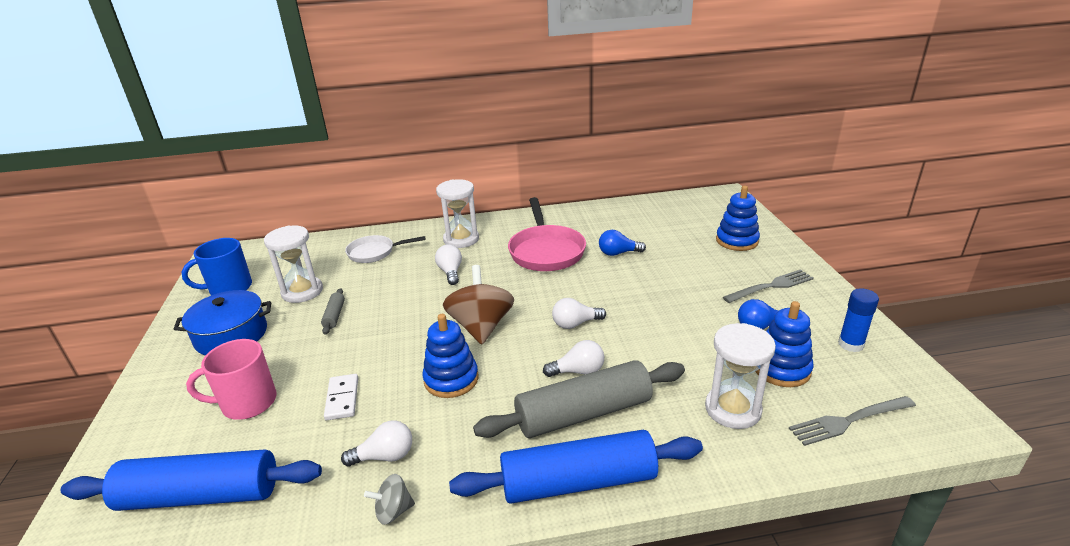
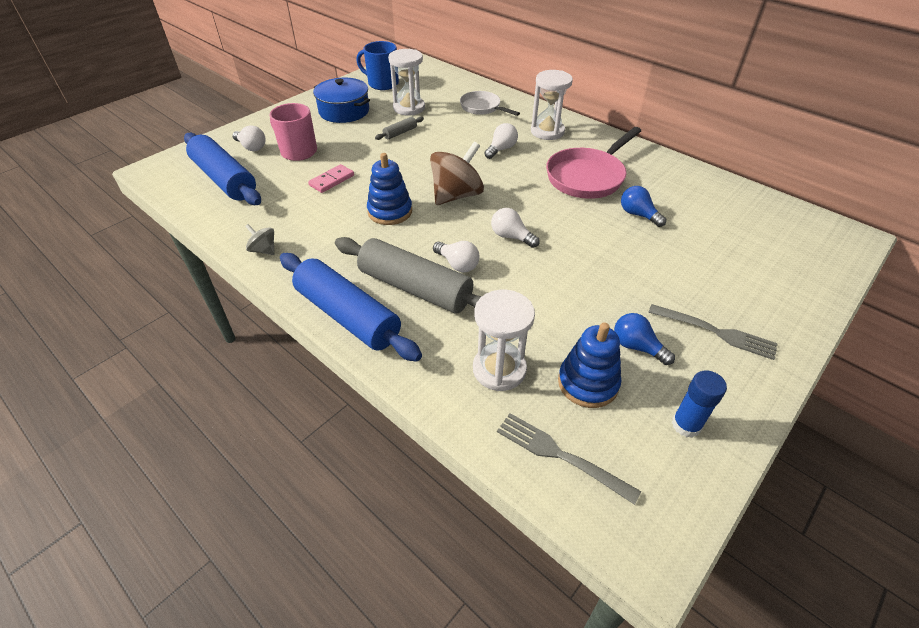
camera: 50 degrees right, 15 degrees up
(342, 399) = (332, 180): white domino -> pink domino
(385, 456) = (301, 223): white light bulb -> white light bulb (251, 147)
(737, 241) = (768, 278): blue stacking toy -> none

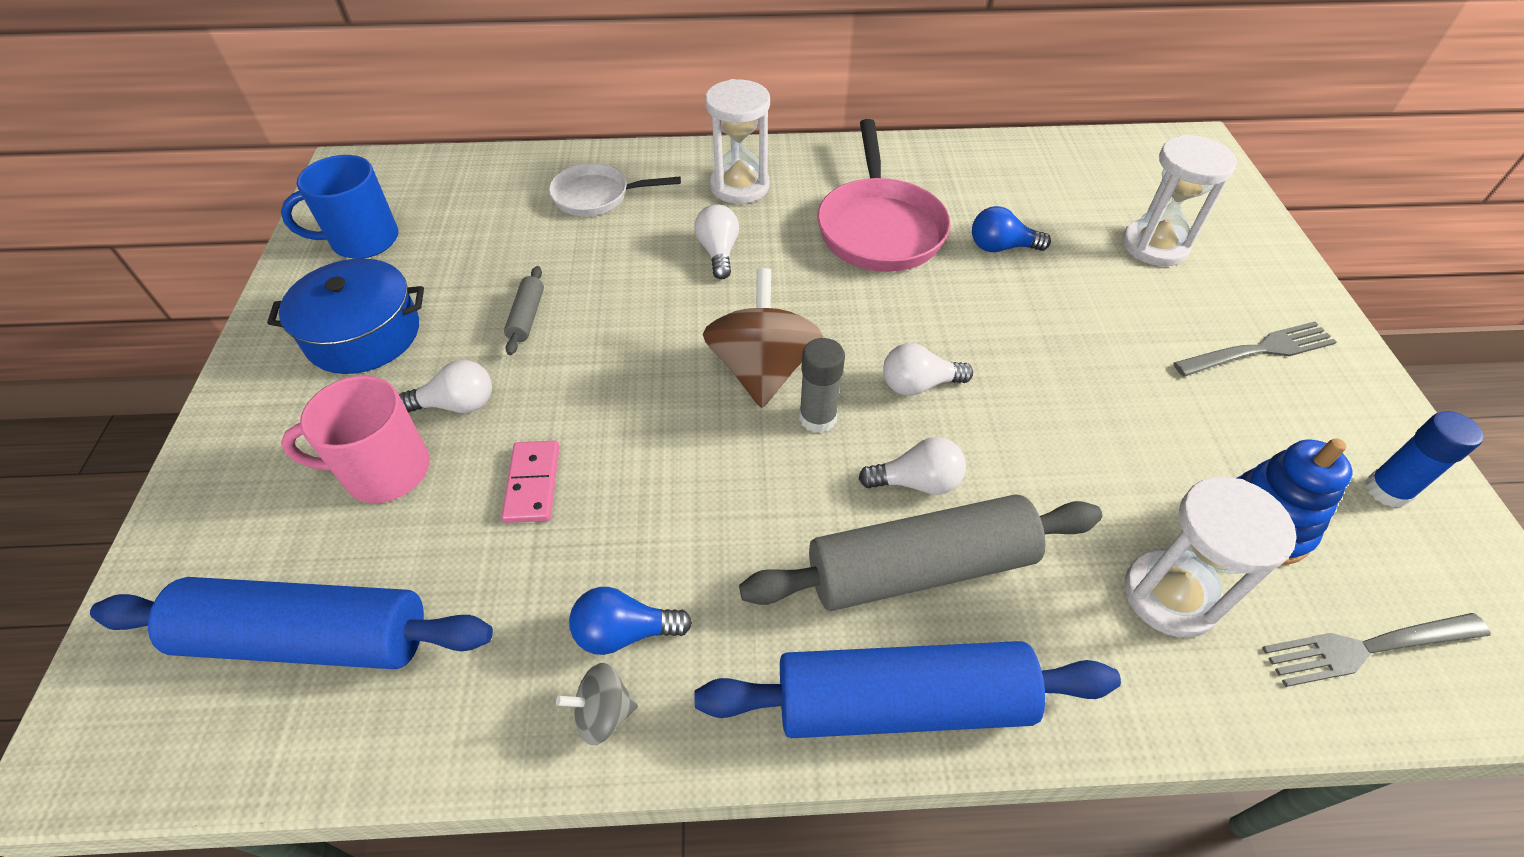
camera: 45 degrees left, 5 degrees up
(251, 147) = (269, 527): white light bulb -> white light bulb (457, 404)
(390, 211) = (708, 469): blue stacking toy -> none
(409, 108) = (478, 261): white hourglass -> white hourglass (1154, 246)
(453, 222) = (817, 418): none -> grey glue stick
(637, 347) = (1232, 432): blue light bulb -> blue light bulb (625, 632)

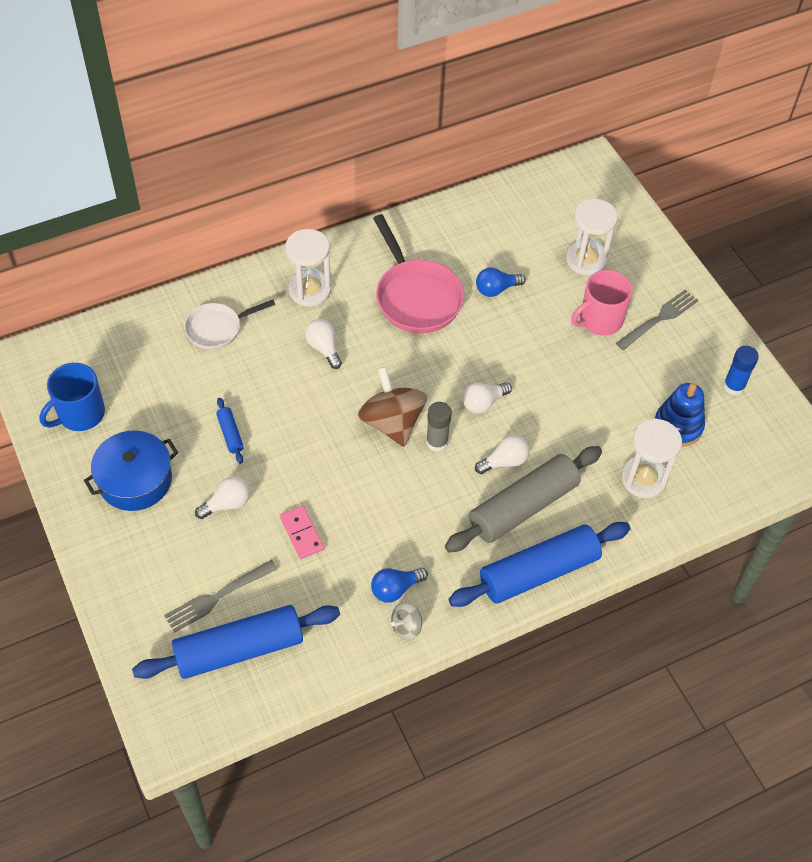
camera: 25 degrees left, 5 degrees up
(385, 471) = (214, 556): pink mug -> pink mug (599, 320)
(527, 317) = (230, 434): grey rolling pin -> blue rolling pin
(1368, 648) = (734, 472): grey fork -> grey fork (218, 597)

